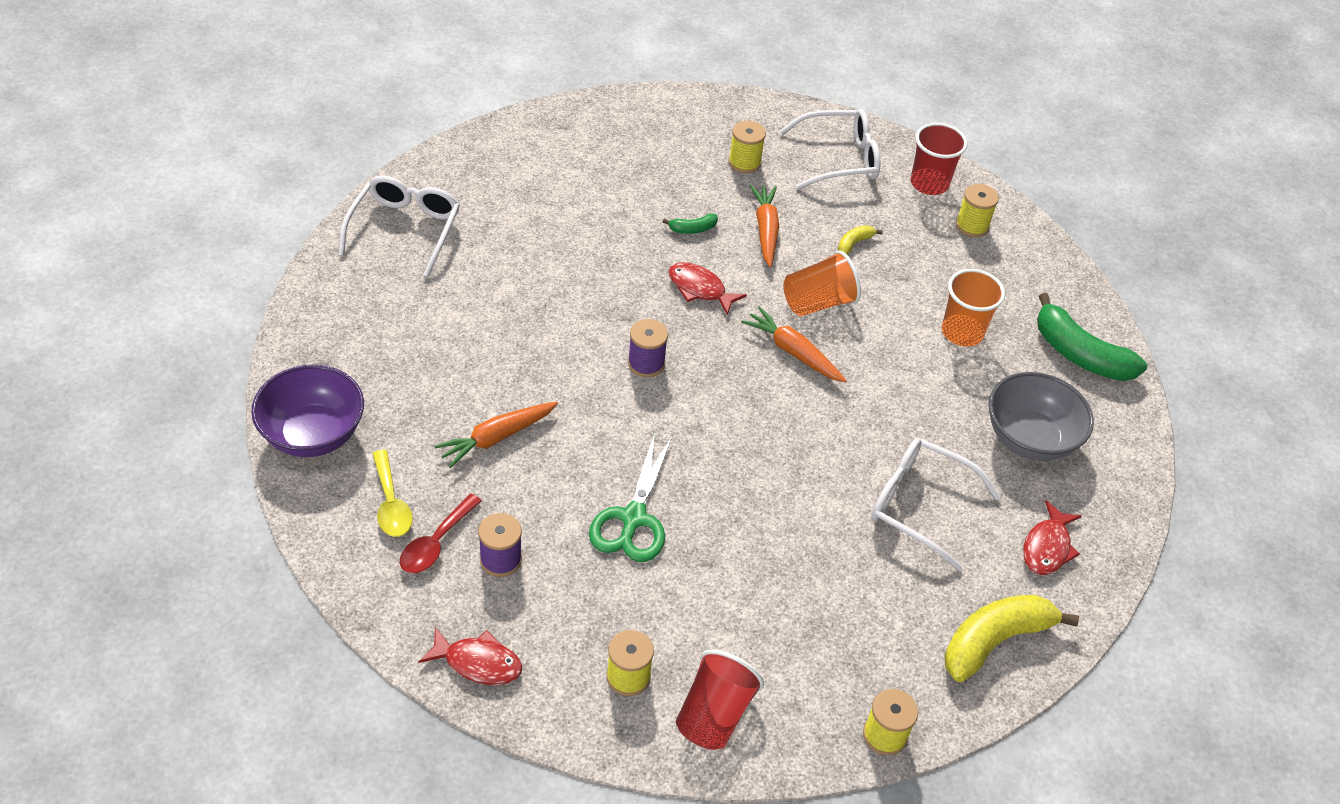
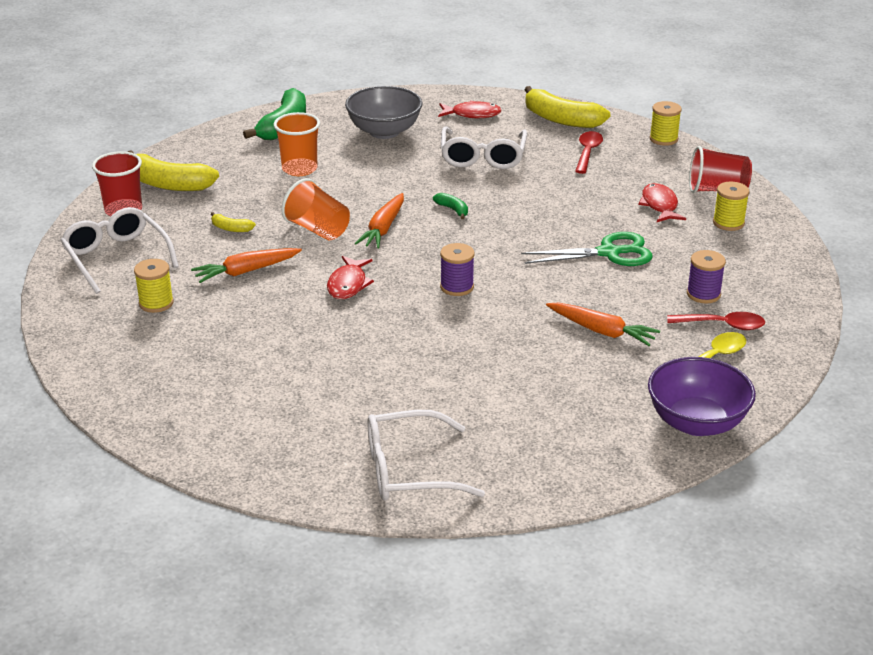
camera: 110 degrees left, 15 degrees down
(478, 663) = (787, 277): red fish -> red fish (659, 205)
(692, 229) = (273, 307): green banana -> green banana (453, 210)
(884, 622) = (587, 152): none -> red spoon
(972, 226) = (168, 184): yellow spool -> yellow banana

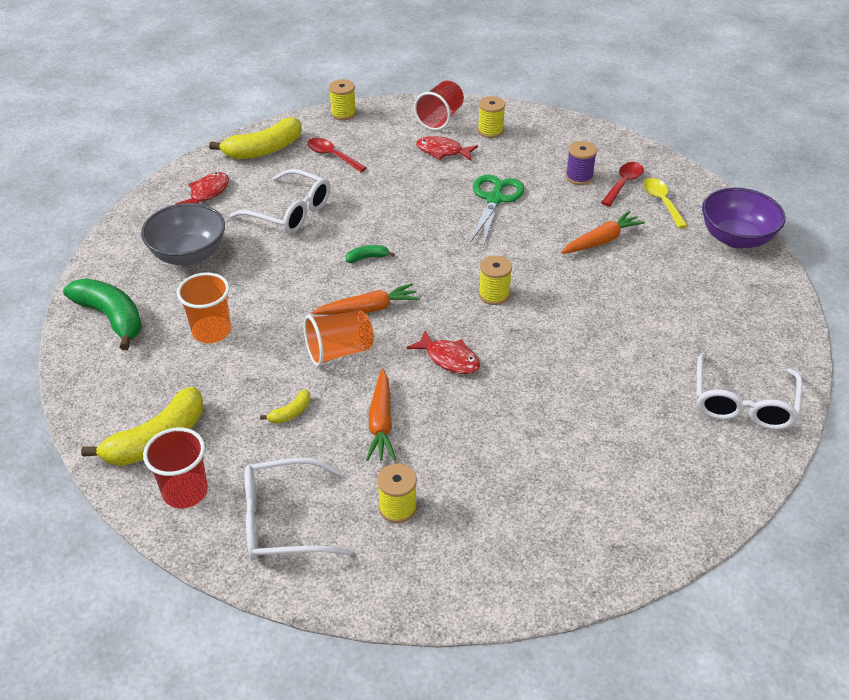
camera: 65 degrees left, 10 degrees up
(383, 229) = (368, 309): orange carrot -> orange carrot turned 60 degrees counterclockwise
(457, 287) = (494, 295): purple spool -> yellow spool

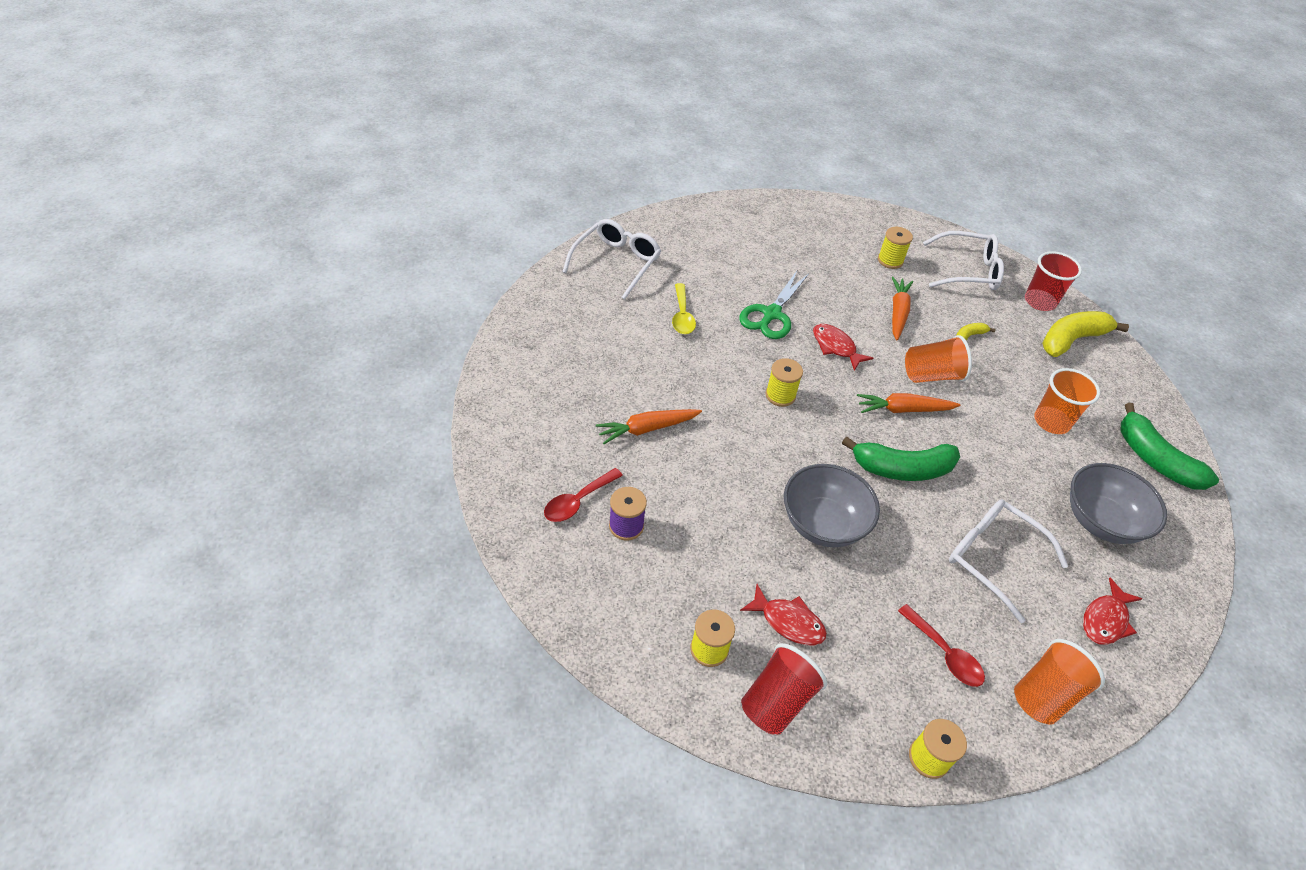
camera: 170 degrees left, 5 degrees up
(264, 150) = (1045, 694): yellow banana -> orange cup
(367, 257) = (902, 469): green banana -> green banana, size x2.21
(430, 206) = (823, 524): none -> grey bowl
(494, 199) = (743, 516): green scissors -> green scissors (771, 314)
(661, 202) = (551, 463): yellow spoon -> yellow spoon (682, 316)
(736, 238) = (506, 397): purple bowl -> none

